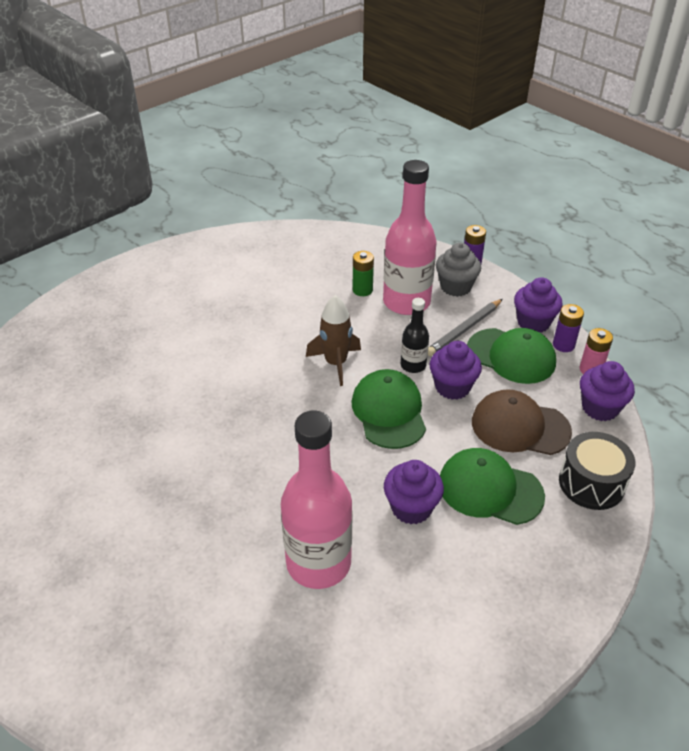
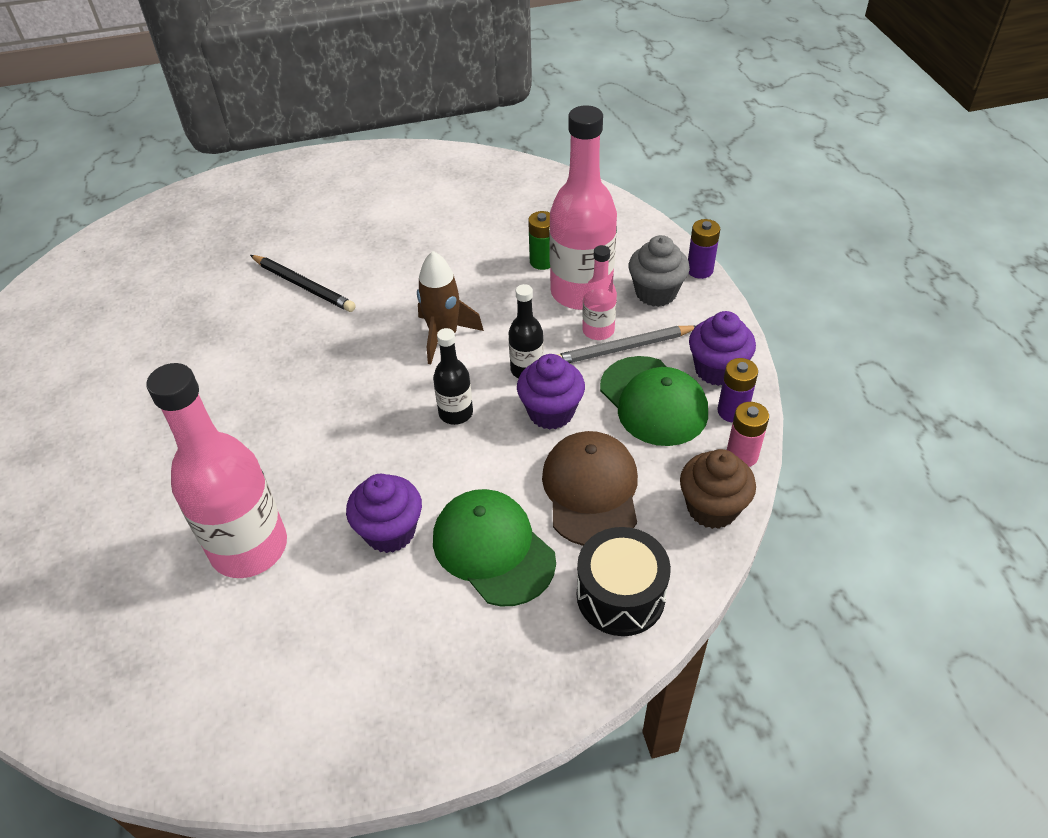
camera: 30 degrees right, 5 degrees up
(195, 364) = (303, 286): none -> black pencil
(389, 412) = (456, 413): green cap -> black bottle
(439, 323) = (598, 331): none -> pink bottle
(520, 426) = (591, 490): brown cap -> brown cap turned 45 degrees clockwise
(600, 408) = (712, 508): purple cupcake -> brown cupcake

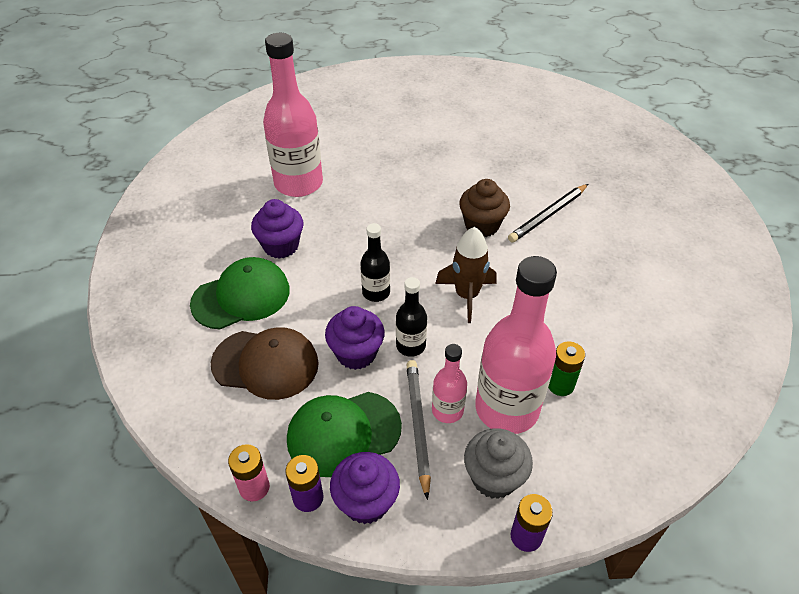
camera: 100 degrees right, 0 degrees up
(620, 595) = (167, 361): black drum -> none
(712, 508) = (211, 444): brown cupcake -> brown cupcake (482, 225)

